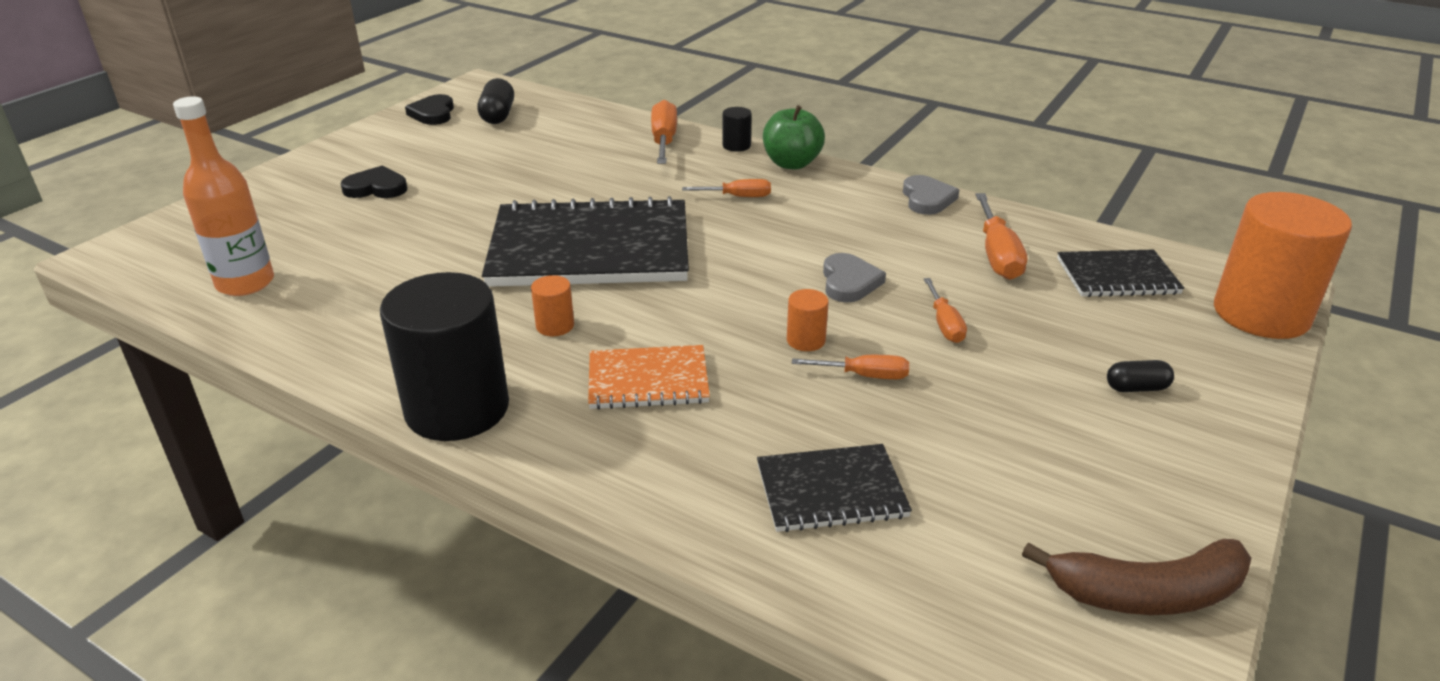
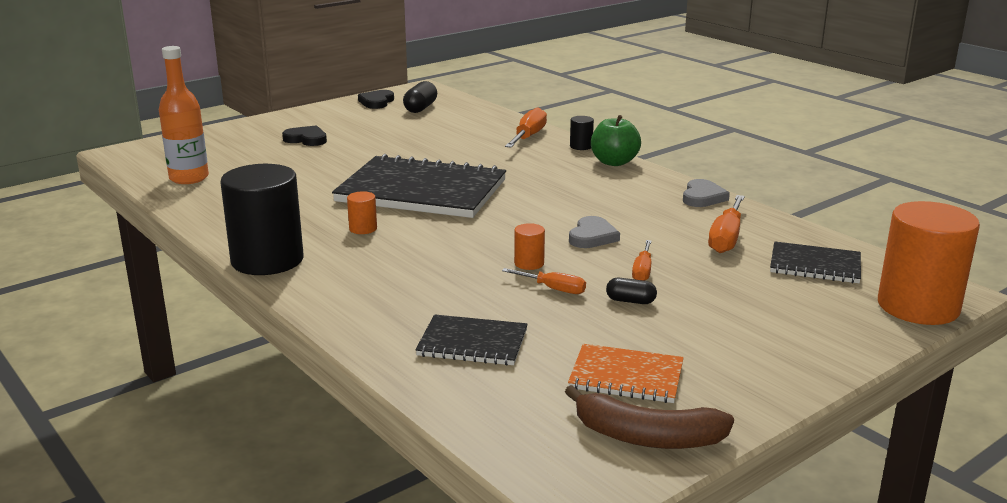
camera: 20 degrees right, 10 degrees down
(648, 380) = (400, 266): orange notebook -> orange notebook (626, 376)
(737, 197) = (554, 176): orange screwdriver -> none
(1136, 388) = (759, 331): black capsule -> black capsule (630, 301)

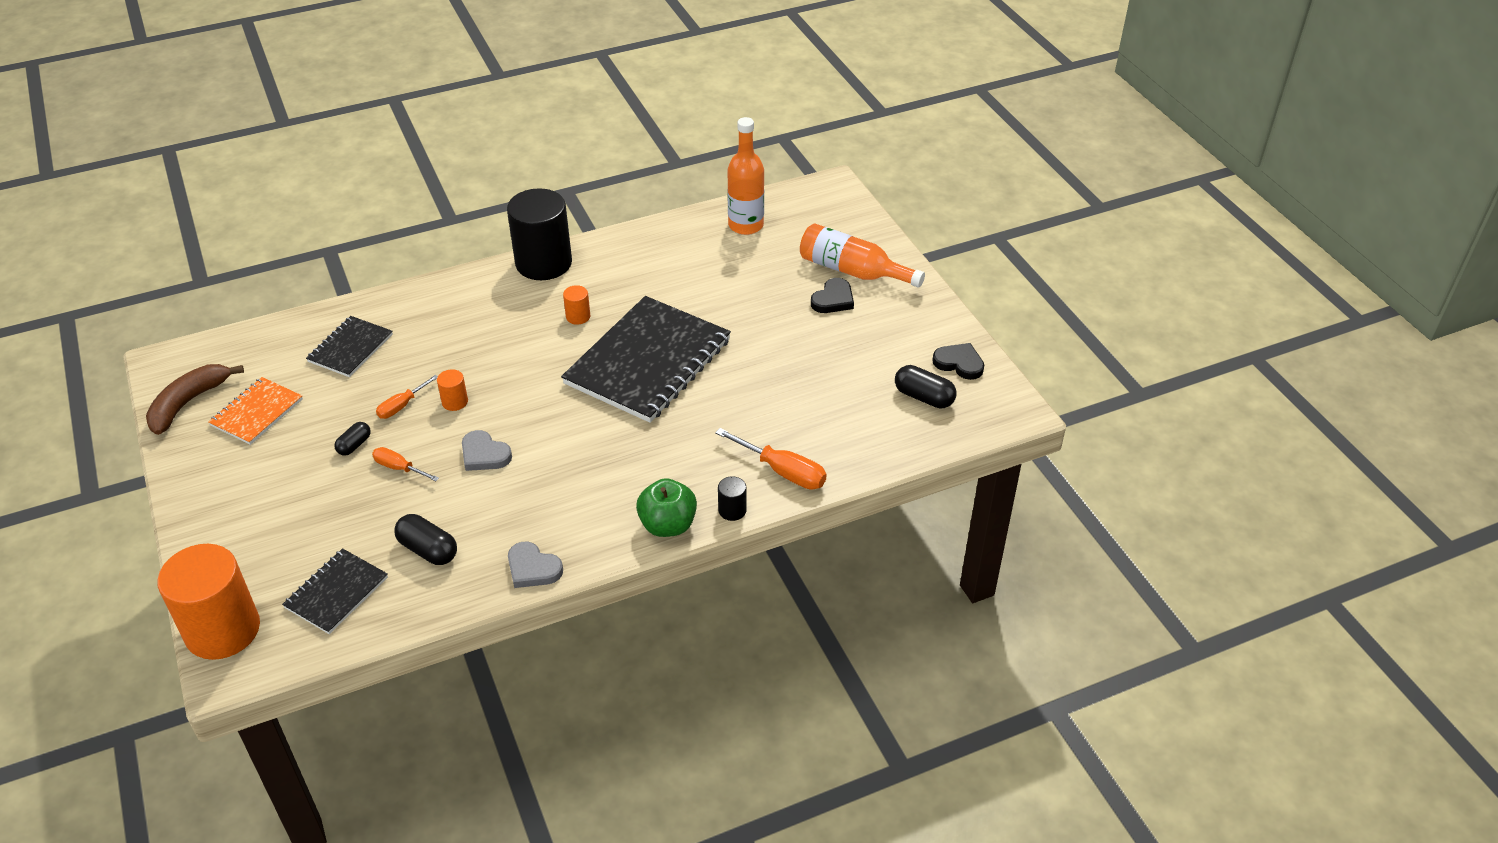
camera: 105 degrees right, 20 degrees up
(262, 136) = (852, 271): none -> orange bottle
(726, 238) = (428, 550): orange screwdriver -> black capsule

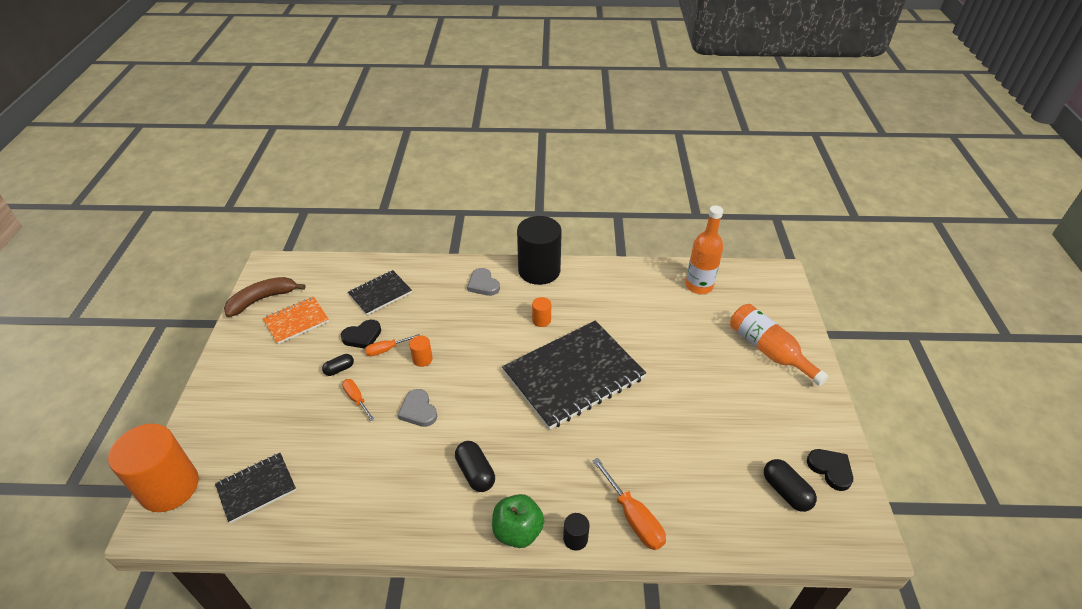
camera: 25 degrees right, 0 degrees up
(428, 550) = (336, 477): black capsule -> black capsule (475, 473)
(533, 568) = (398, 527): grey heart -> grey heart (483, 284)
(833, 299) = (742, 371): black heart -> black heart (362, 336)

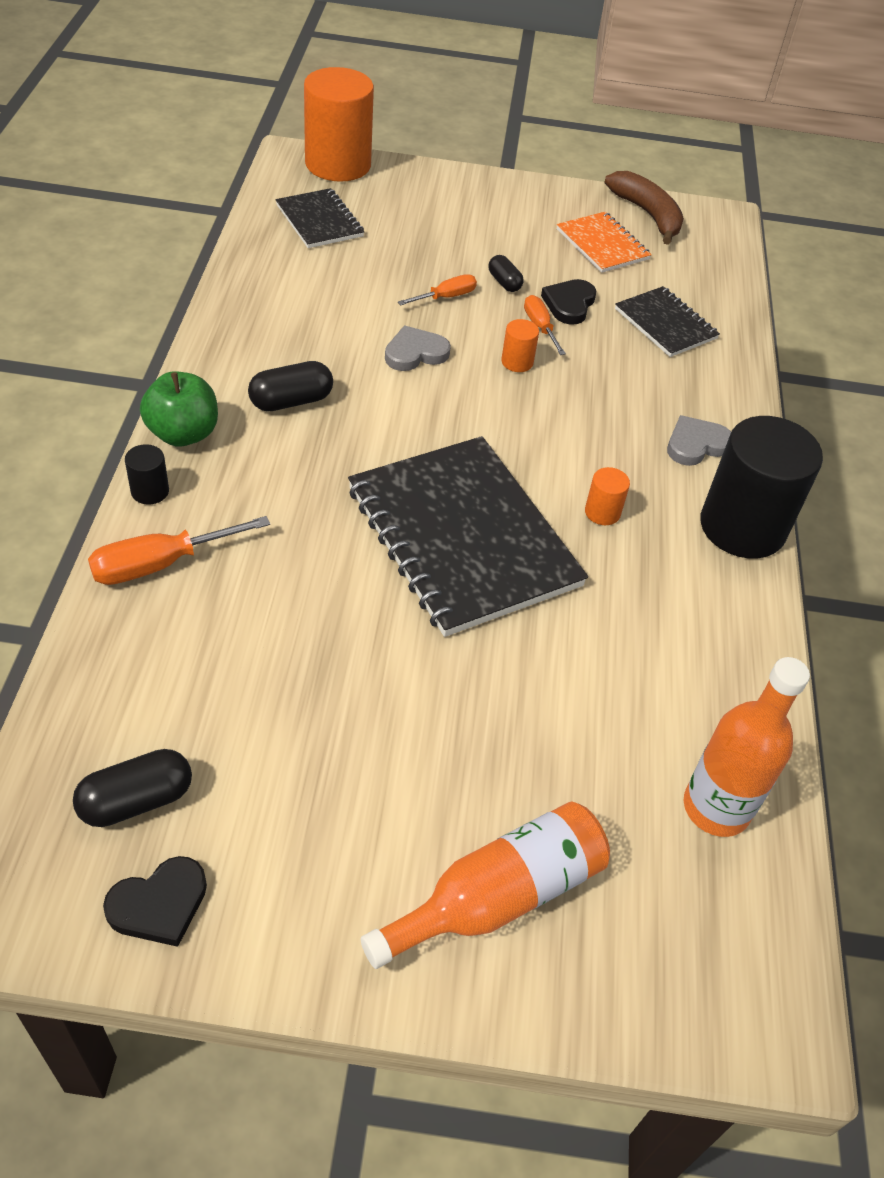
camera: 90 degrees right, 5 degrees up
(362, 336) = (569, 304): black heart -> black heart turned 45 degrees clockwise

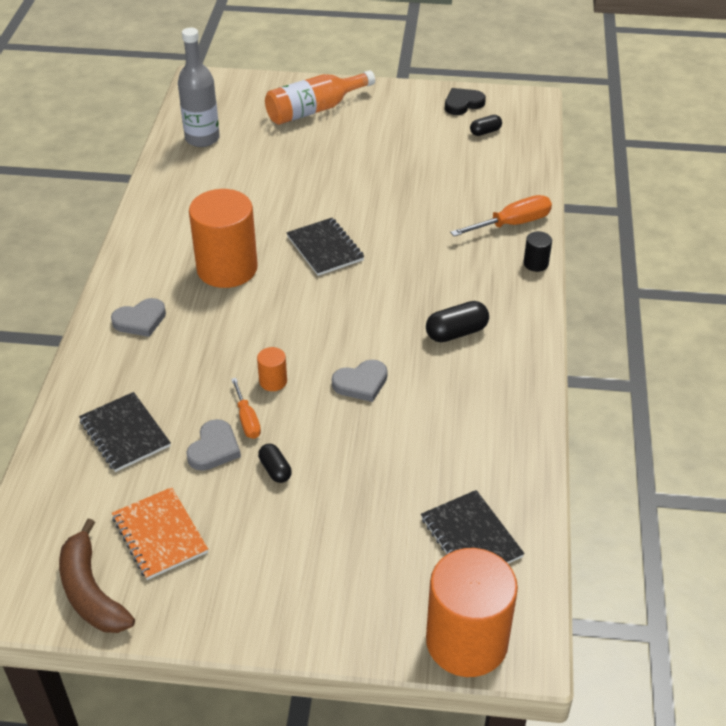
camera: 175 degrees left, 5 degrees down
(136, 800) = (485, 132): black capsule -> black capsule, size x0.63
(183, 434) = (528, 302): green apple -> none
(445, 297) = (334, 446): orange screwdriver -> none
(463, 537) = (325, 248): black notebook -> black notebook, size x0.50
(569, 304) = (214, 448): black heart -> grey heart
(602, 512) = (227, 268): orange cylinder -> orange cylinder, size x2.41
(716, 808) = (202, 138): orange bottle -> grey bottle
(742, 527) = (129, 265): black cylinder -> none

